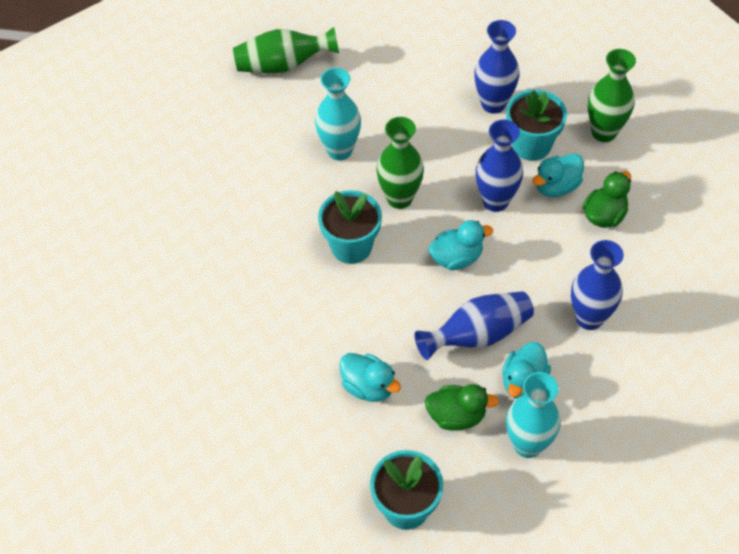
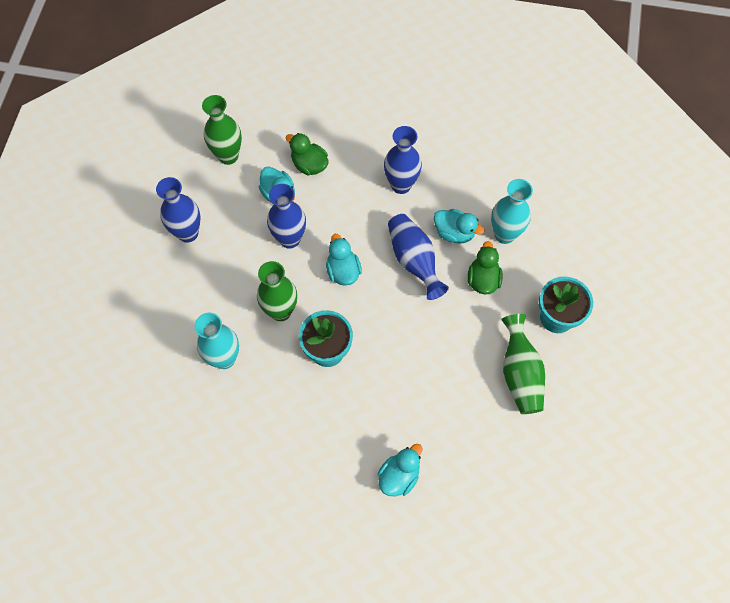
camera: 90 degrees left, 10 degrees up
(283, 65) = (115, 408): green vase -> green vase (520, 374)
(368, 387) = (459, 340): turquoise duck -> turquoise duck (399, 476)
(531, 145) = (235, 208): turquoise flower pot -> none

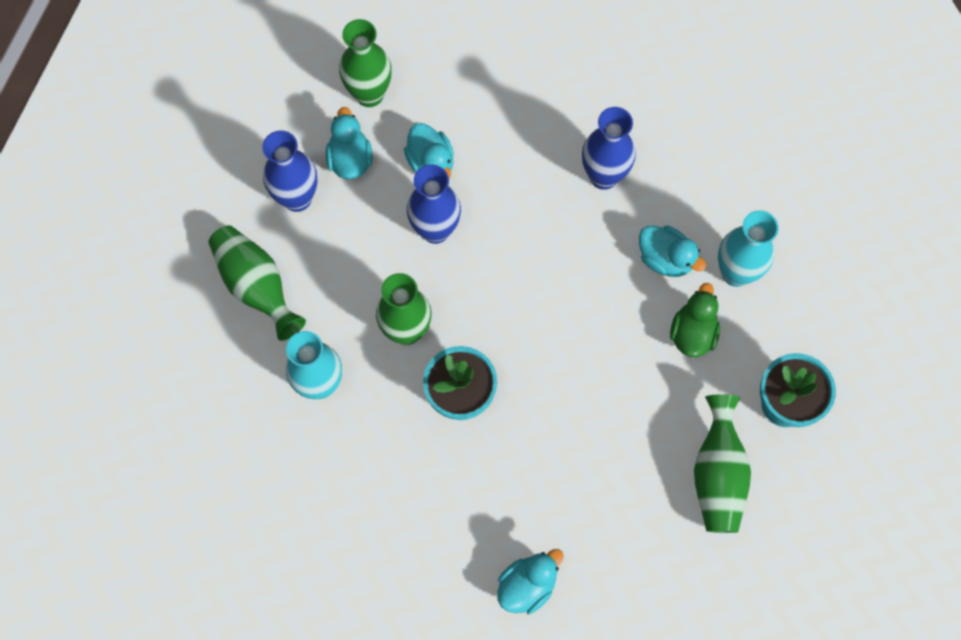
camera: 10 degrees right, 5 degrees up
(168, 298) = (257, 286): none -> green vase
(309, 165) = (480, 126): green duck -> none
(343, 271) = (501, 288): turquoise duck -> turquoise duck (350, 159)
(414, 260) = (602, 289): blue vase -> none

